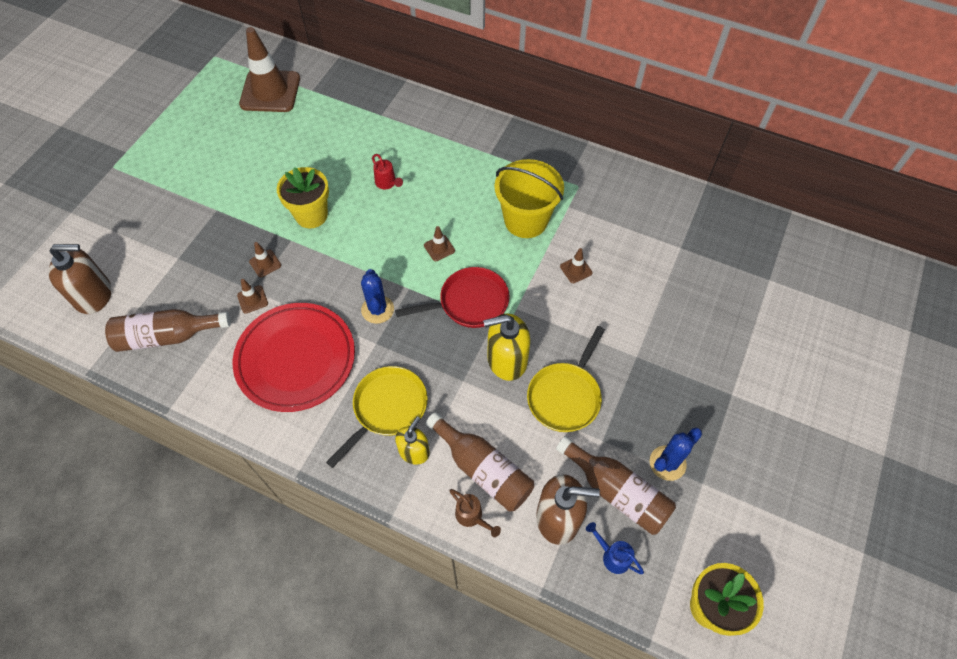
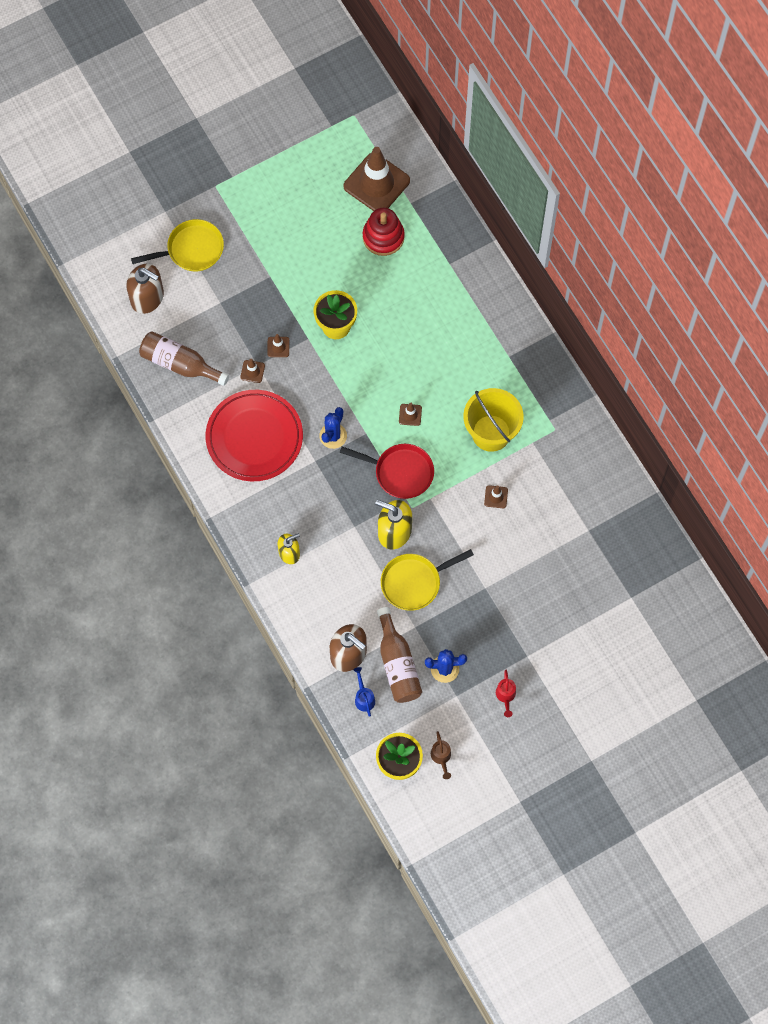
camera: 35 degrees right, 10 degrees up
(305, 125) = (383, 237): none -> red stacking toy
(387, 183) = (410, 333): red watering can -> red watering can (505, 696)
(387, 409) = (291, 513): yellow pan -> yellow pan (191, 249)
(472, 517) = (296, 617): brown watering can -> brown watering can (441, 757)
(483, 469) = (324, 593): brown bottle -> none

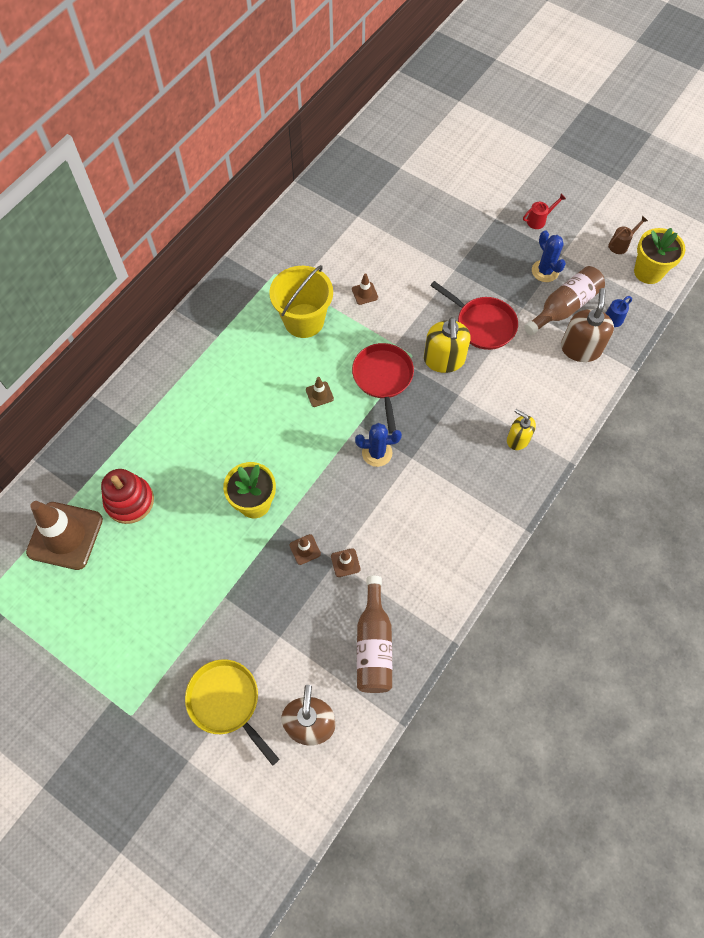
camera: 115 degrees left, 5 degrees down
(254, 437) = (418, 526): red plate -> none
(414, 582) = (482, 324): yellow pan -> red pan

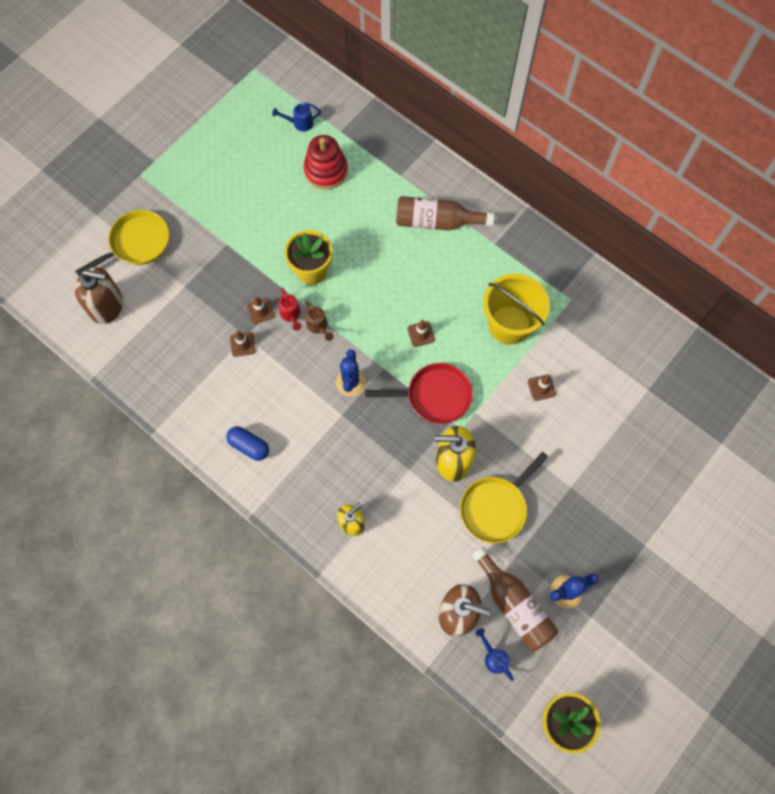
camera: 95 degrees right, 5 degrees up
(65, 535) = (300, 123): brown traffic cone -> blue watering can
(374, 644) = (164, 362): brown bottle -> brown bottle (437, 222)
(456, 541) = (249, 446): none -> blue capsule
(482, 324) = (496, 507): red pan -> yellow pan
(539, 220) = (642, 598): red watering can -> red watering can (291, 315)
(621, 244) = (604, 695): brown watering can -> brown watering can (318, 326)

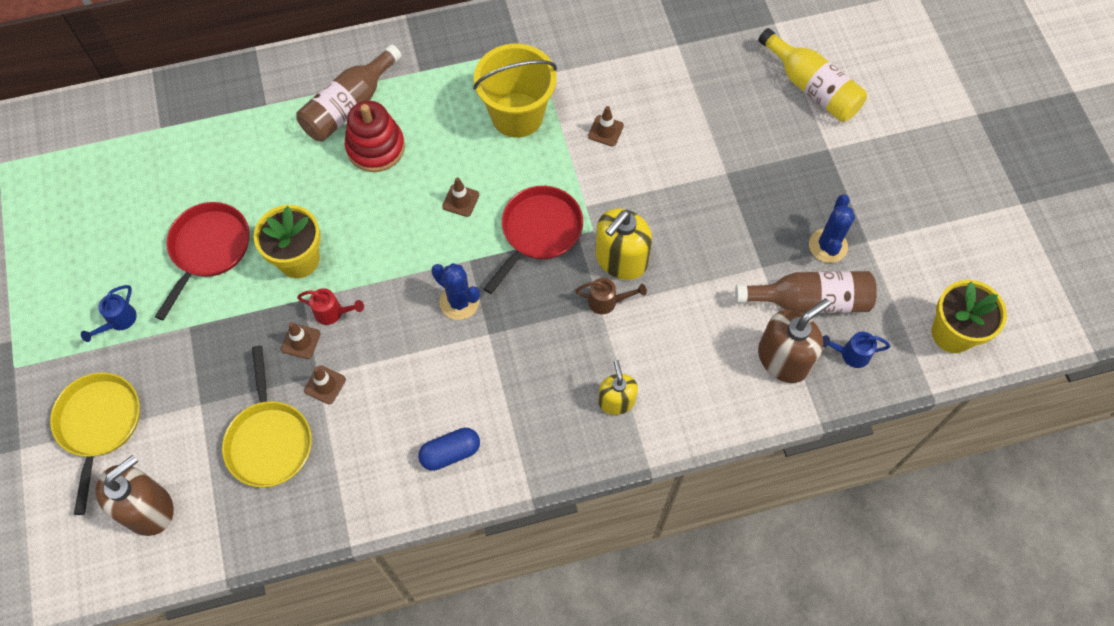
camera: 55 degrees left, 5 degrees down
(281, 217) = (208, 249): none -> red pan
(300, 123) = (113, 160): blue watering can -> blue watering can (119, 321)
(318, 326) = (369, 293): brown watering can -> brown watering can (607, 301)
(326, 171) = (194, 171): red stacking toy -> red stacking toy (375, 147)
(496, 507) = (699, 252): yellow pan -> yellow pan (269, 440)
(687, 503) = (812, 87): none -> yellow bottle

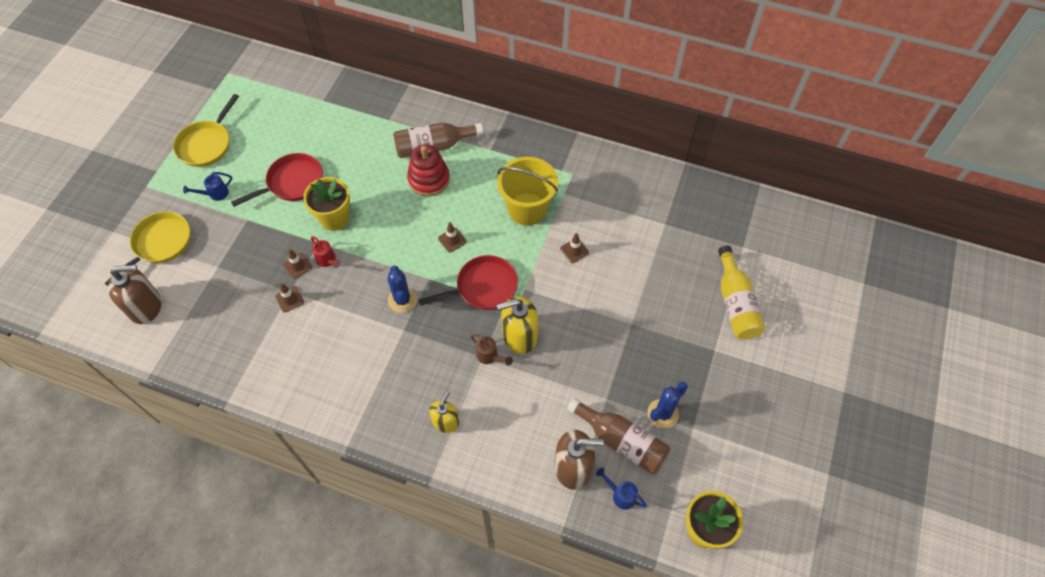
camera: 35 degrees right, 5 degrees down
(269, 440) = (235, 311): yellow pan -> yellow pan (207, 144)
(450, 453) = (324, 386): blue capsule -> none

